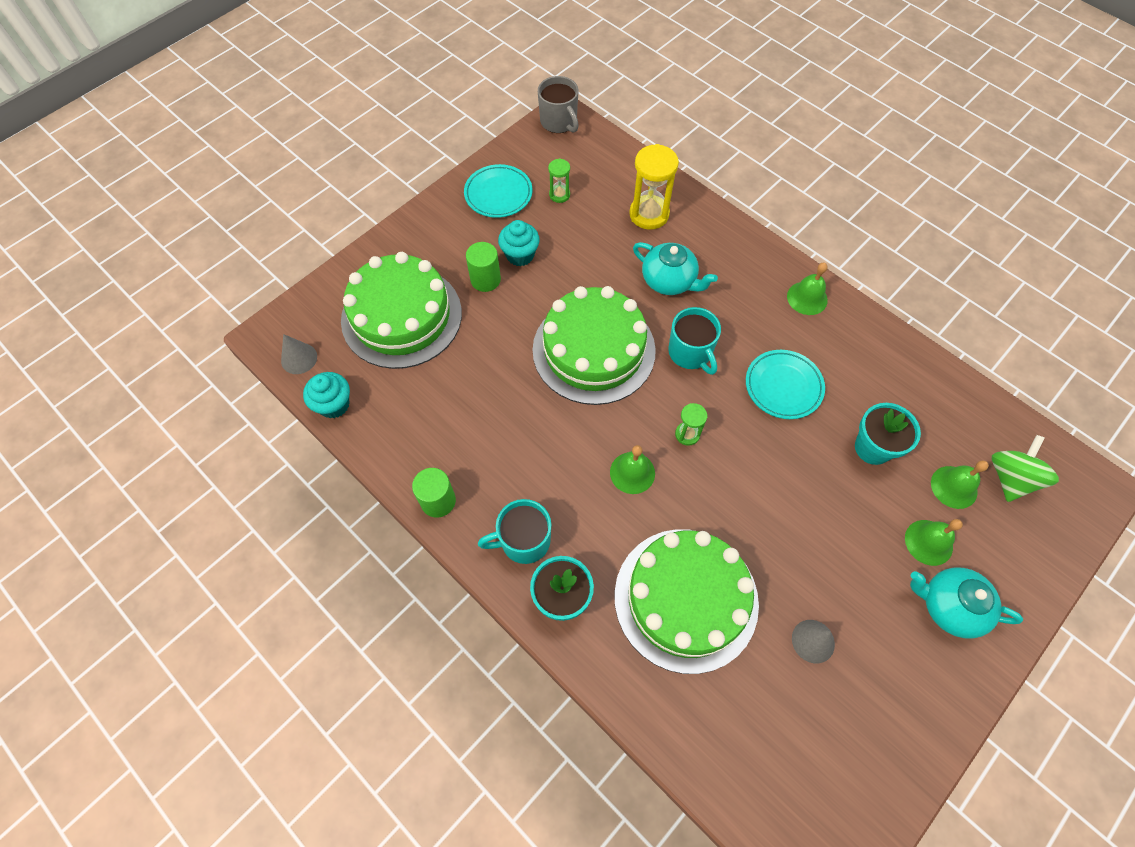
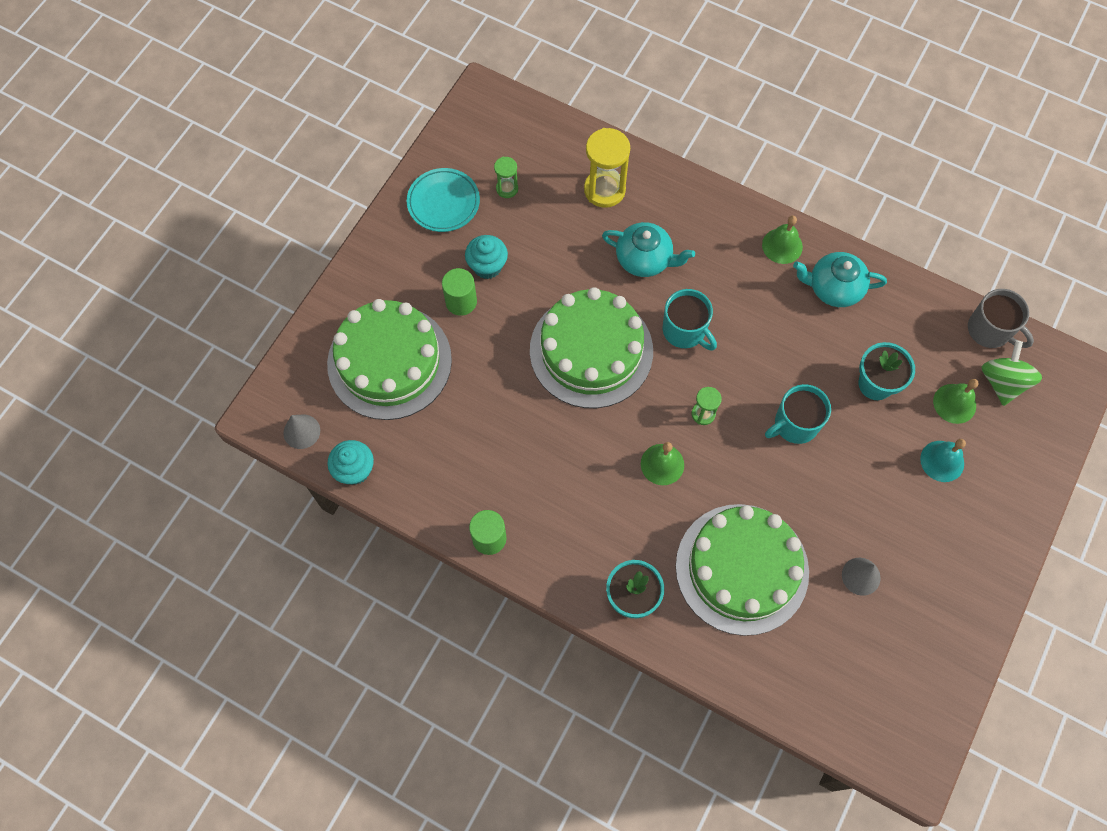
camera: 15 degrees left, 5 degrees up
(524, 541) = (581, 555): turquoise mug -> turquoise mug (795, 424)
(559, 122) = (481, 102): grey mug -> grey mug (990, 330)
(783, 386) = (780, 343): turquoise plate -> none
(928, 542) = (942, 461): green bell -> turquoise bell
(949, 606) = (970, 514): turquoise teapot -> turquoise teapot (833, 288)

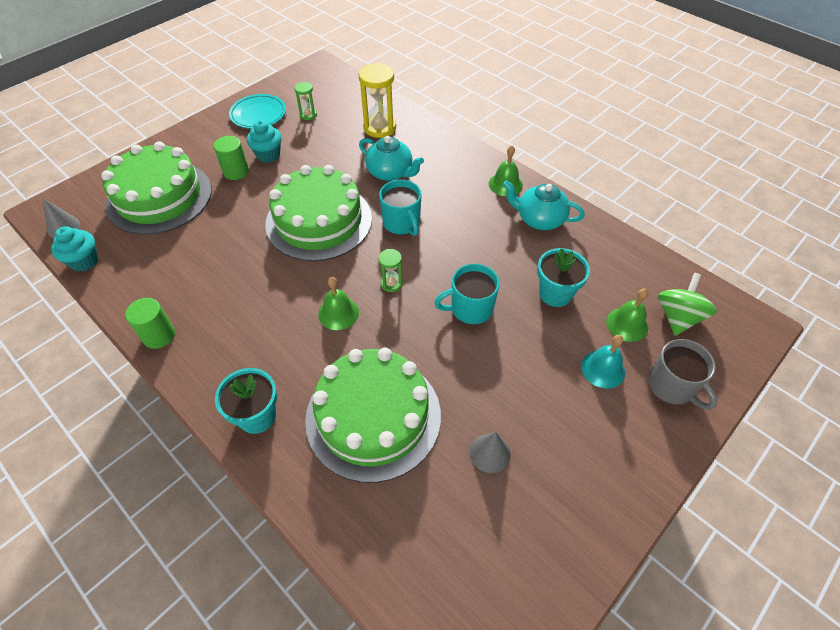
camera: 15 degrees right, 15 degrees down
(990, 330) = (674, 275): grey mug -> grey mug (672, 386)

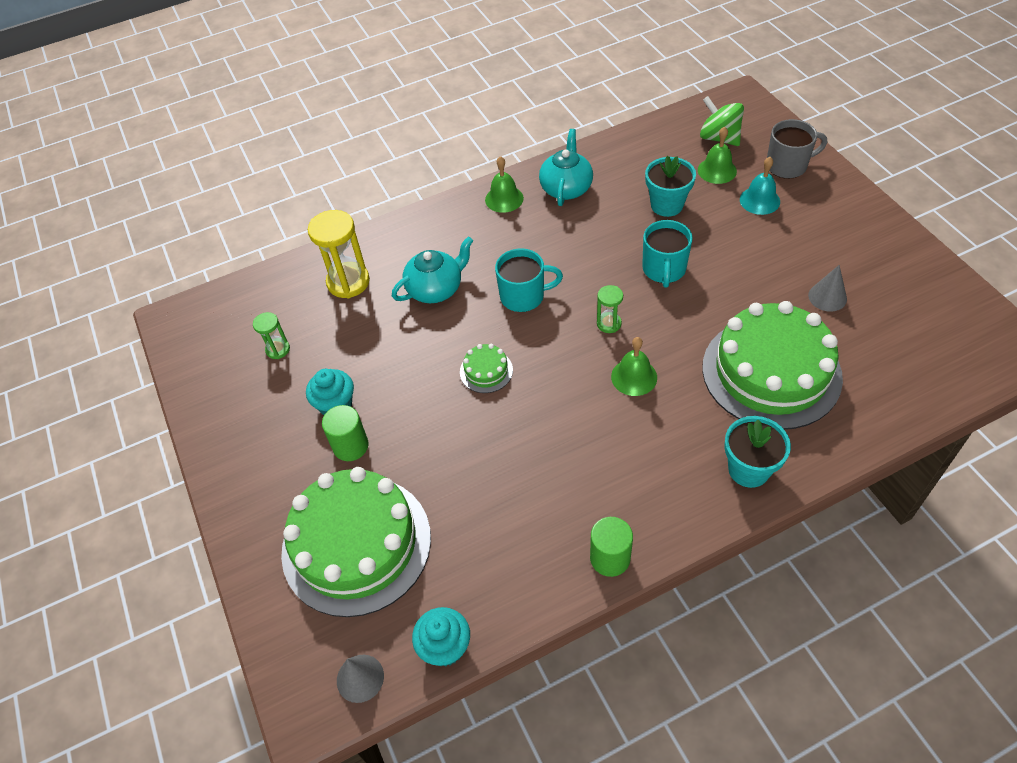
camera: 65 degrees left, 0 degrees up
(258, 114) = (241, 405): turquoise plate -> none
(319, 221) = (486, 371): green cake -> green cake, size x0.40
(539, 219) = (566, 188): turquoise teapot -> turquoise teapot turned 150 degrees clockwise

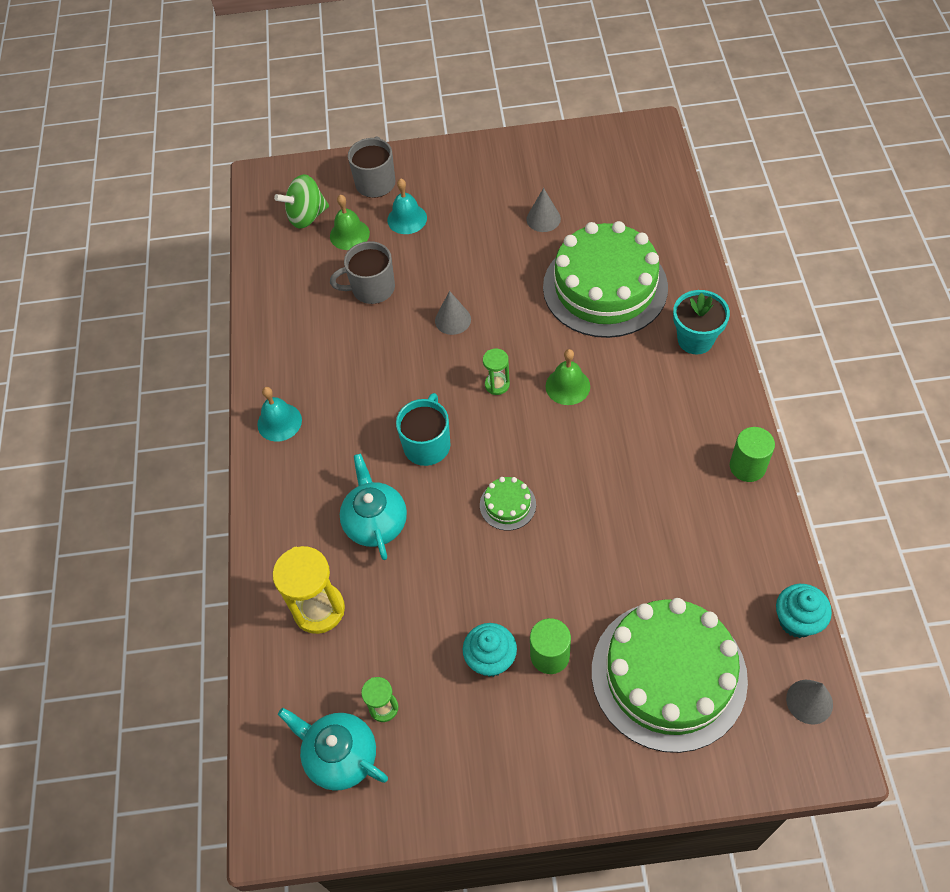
camera: 70 degrees left, 5 degrees up
(504, 199) = (279, 422): green bell -> turquoise bell
(566, 188) = (298, 362): turquoise teapot -> turquoise teapot (340, 756)
(664, 269) = (453, 320): turquoise mug -> grey cone
(666, 205) = (372, 288): turquoise flower pot -> grey mug

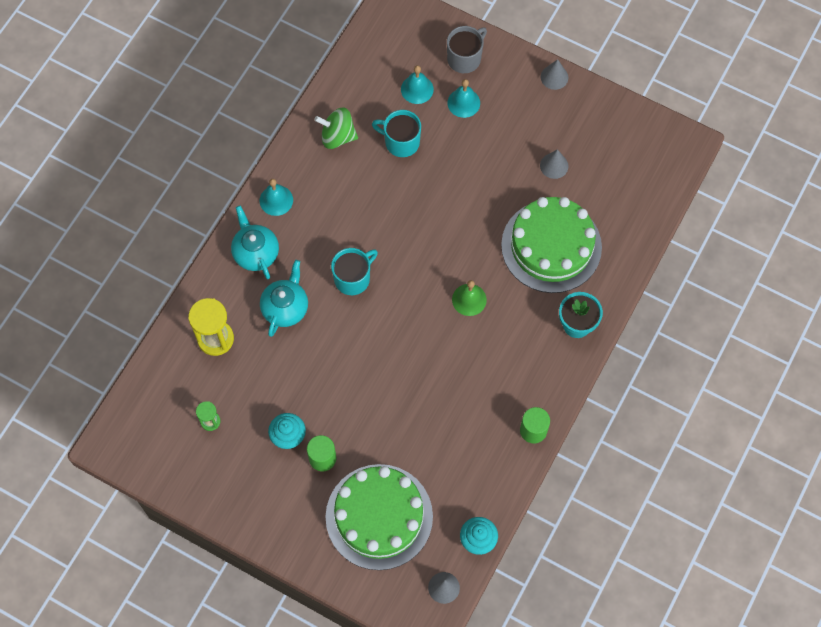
camera: 30 degrees right, 10 degrees up
(307, 216) = (399, 55): green spinning top -> green spinning top (337, 136)
(340, 756) = (168, 431): turquoise teapot -> turquoise teapot (256, 252)
(349, 234) = (417, 89): green bell -> turquoise bell
(372, 288) = (401, 142): grey mug -> turquoise mug
(453, 320) = (434, 201): grey cone -> grey cone (554, 77)
(497, 385) = (426, 267): green hourglass -> none
(507, 505) = (370, 351): green cake -> none

